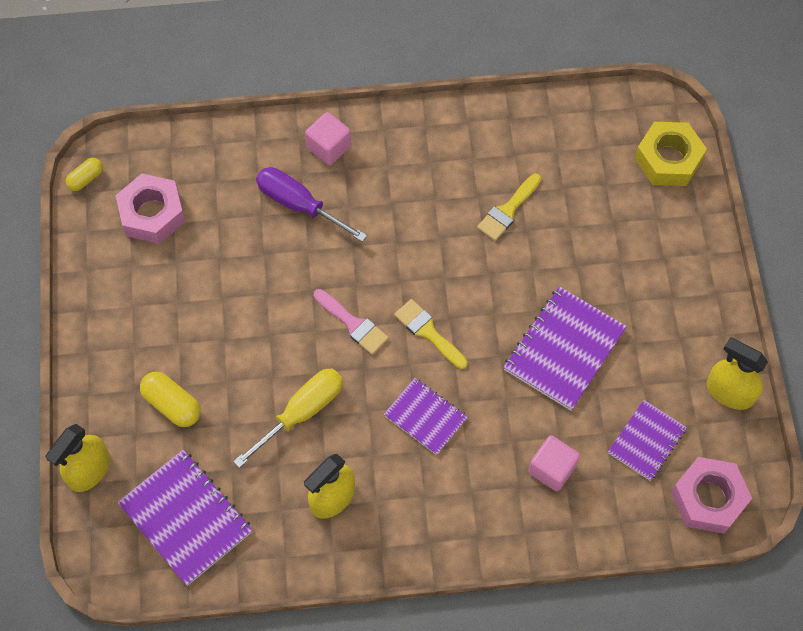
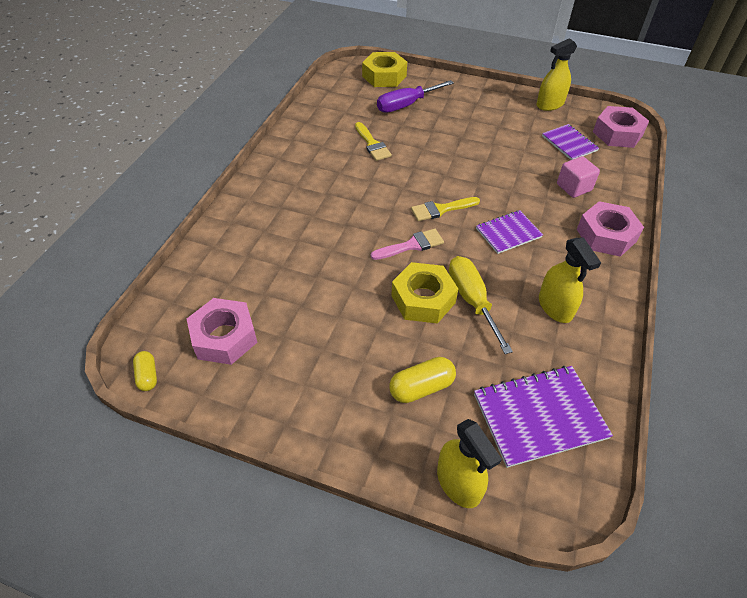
camera: 65 degrees left, 15 degrees down
(281, 365) = (423, 299): none -> yellow nut
(299, 204) = (289, 241): purple screwdriver -> purple screwdriver (406, 105)
(329, 147) = (255, 209): pink cube -> none
(478, 526) = (606, 235): none -> pink nut
(564, 349) = (488, 154): purple notebook -> none

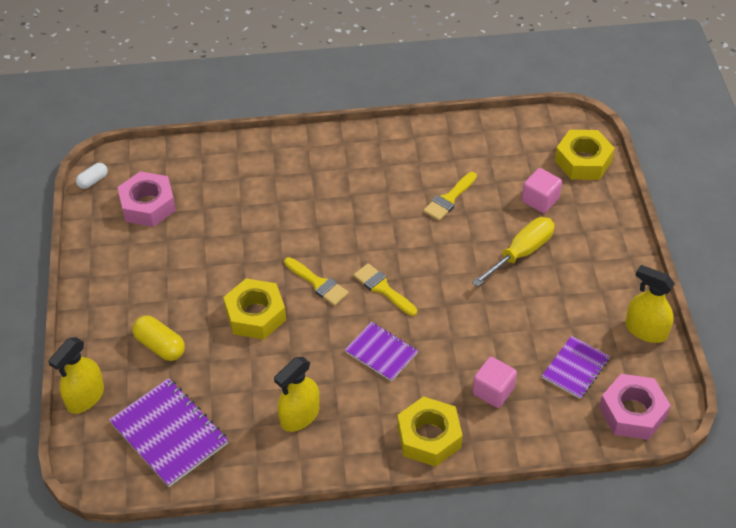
camera: 65 degrees right, 0 degrees up
(147, 376) = (93, 181): yellow capsule -> white capsule
(406, 105) = (540, 200): purple screwdriver -> pink cube
(411, 245) = (318, 283): pink brush -> yellow brush
(472, 300) = (273, 350): yellow screwdriver -> yellow screwdriver (521, 253)
(606, 235) = (429, 437): pink nut -> yellow nut

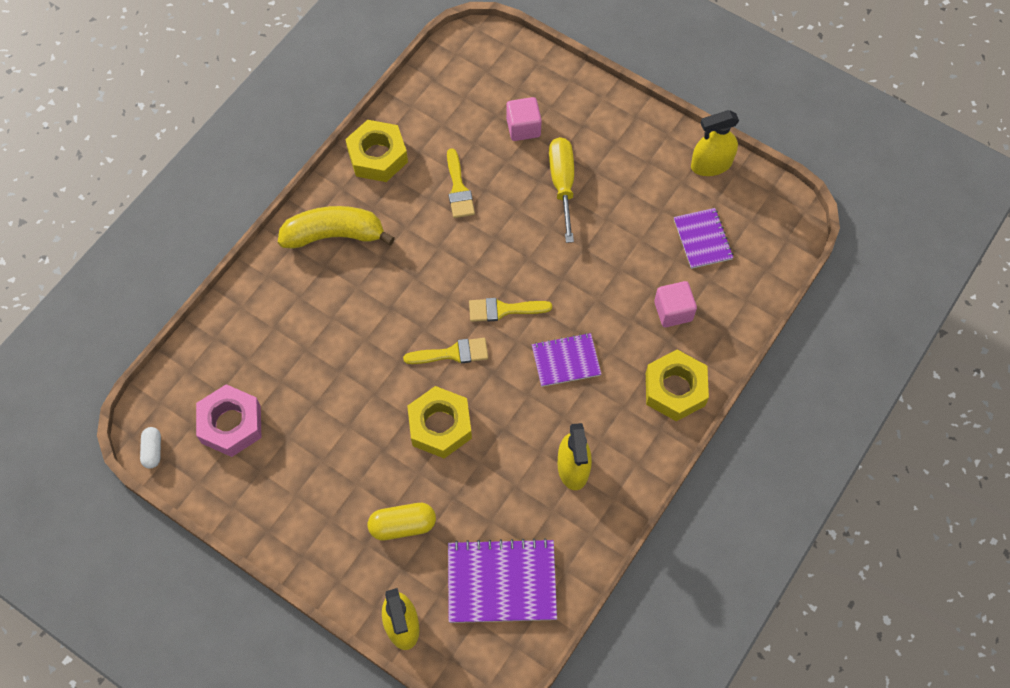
camera: 50 degrees left, 15 degrees up
(339, 160) = (334, 235): none -> yellow banana
(583, 161) = (514, 65): yellow nut -> yellow nut (378, 156)
(632, 412) = (773, 235): pink nut -> none

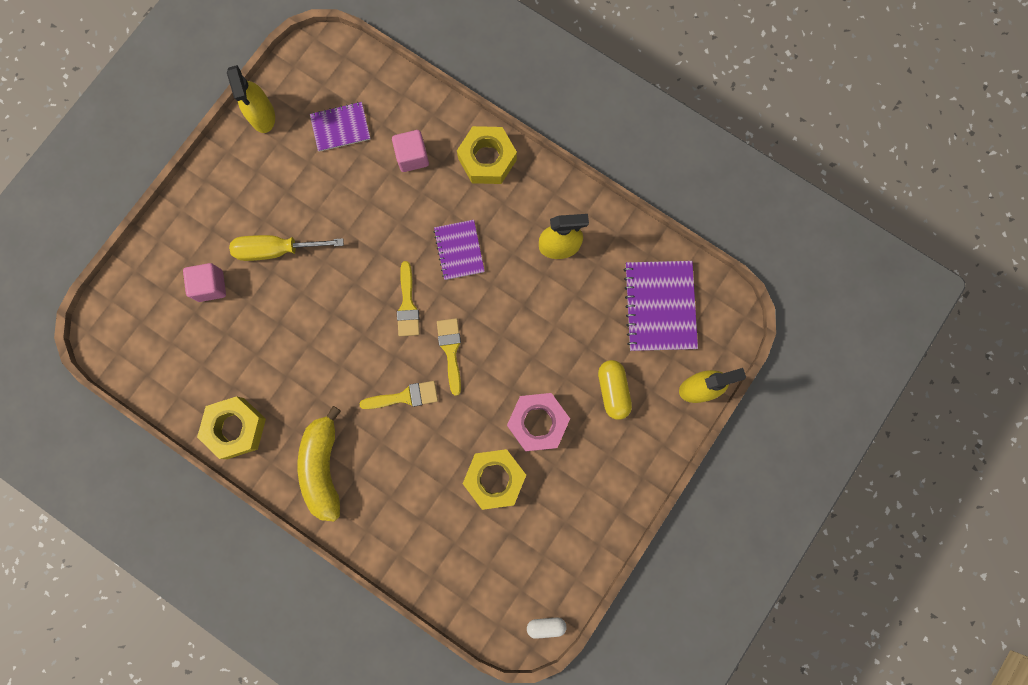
camera: 90 degrees left, 15 degrees up
(231, 424) = (520, 553): pink nut -> pink nut (537, 423)
(440, 426) = (521, 360): yellow nut -> yellow nut (495, 478)
(458, 189) = (277, 348): yellow brush -> yellow brush (405, 397)

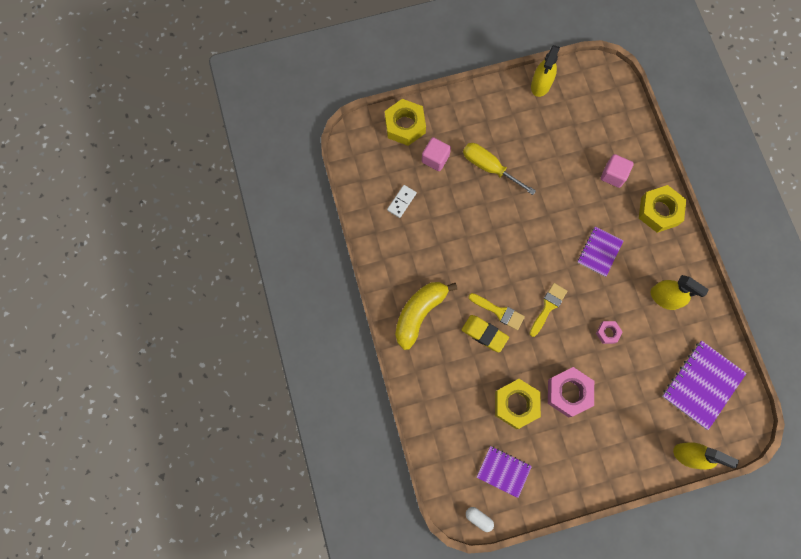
camera: 40 degrees right, 5 degrees down
(211, 362) = (401, 202): none -> white domino
(235, 428) = (386, 250): yellow nut -> yellow nut (405, 125)
(340, 127) = (582, 126): purple notebook -> purple notebook (503, 471)
(407, 305) = (543, 259): yellow brush -> none
(407, 432) = (484, 334): none -> yellow eraser
(530, 329) = (607, 333): none -> pink nut
(613, 390) = (631, 412): yellow capsule -> none

